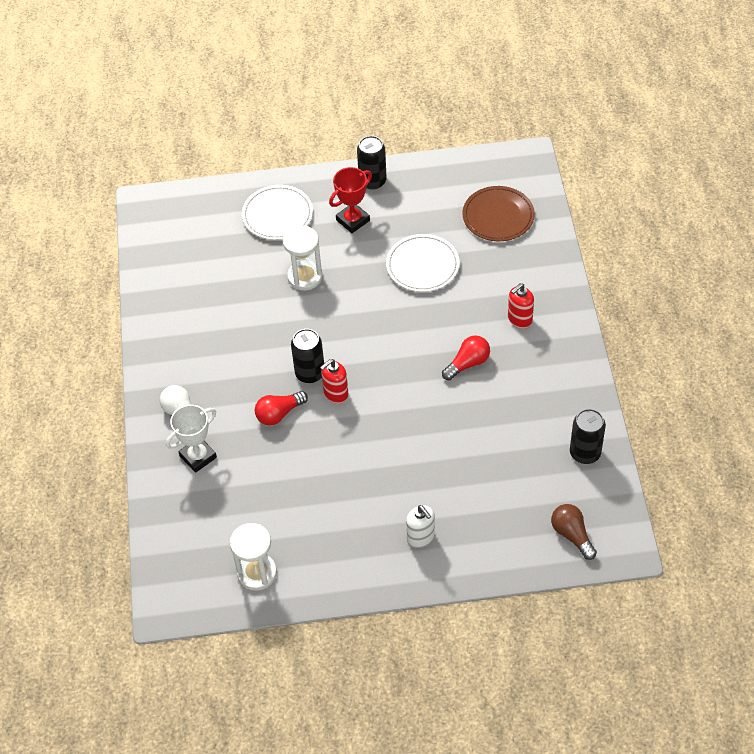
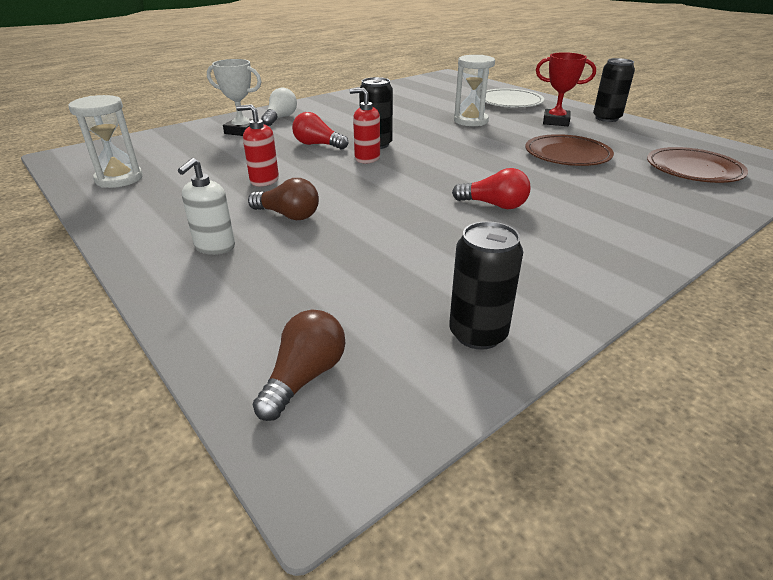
camera: 55 degrees right, 20 degrees down
(402, 483) = (288, 215): none -> brown light bulb
(422, 265) = (567, 154): white plate -> brown plate
(519, 319) = (601, 216): red soap dispenser -> red soap dispenser (264, 180)

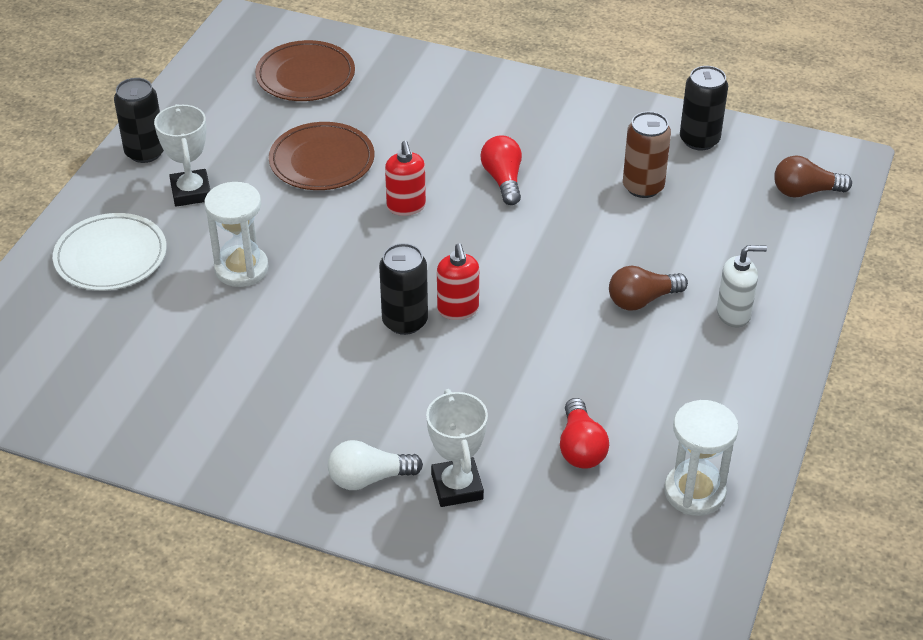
camera: 120 degrees left, 10 degrees up
(264, 180) = (588, 362): red soap dispenser -> red soap dispenser (406, 206)
(288, 215) = (642, 300): brown light bulb -> brown light bulb turned 105 degrees counterclockwise
(317, 145) = (448, 375): red light bulb -> red light bulb (581, 447)
(425, 264) = (643, 187): none -> brown can
(555, 121) = (191, 192): red trophy -> white trophy

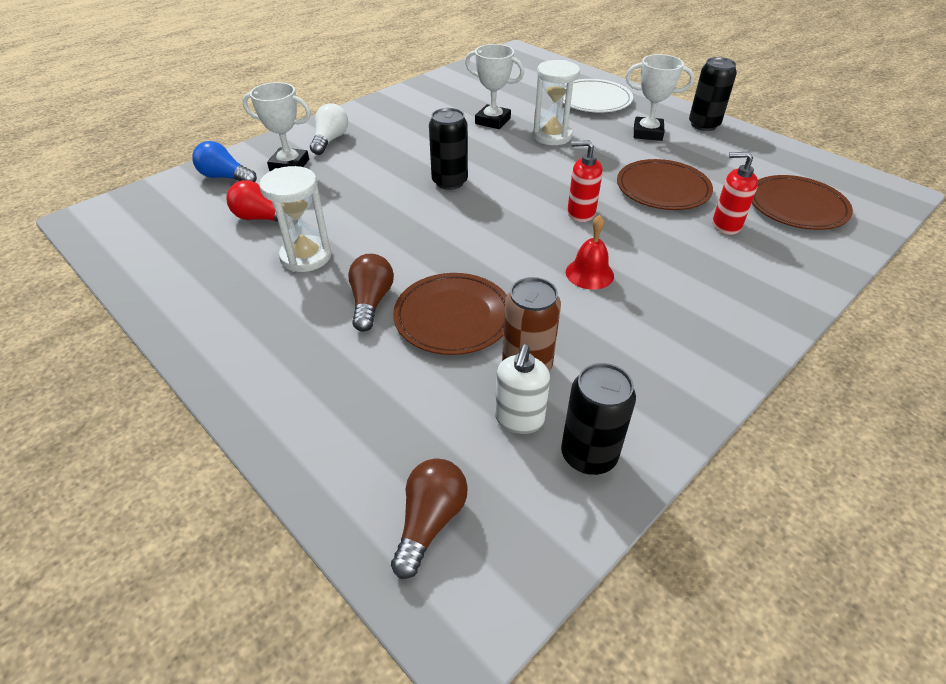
camera: 115 degrees right, 0 degrees up
(225, 334) = (493, 121): none -> white trophy
(458, 309) = (442, 206): red soap dispenser -> red soap dispenser (726, 225)
(503, 180) = (589, 273): red light bulb -> red bell
(525, 536) = (225, 177): none -> blue light bulb
(621, 243) = (453, 317): none -> brown plate
(694, 492) = (166, 254): white hourglass -> white hourglass (306, 256)
(733, 314) = (301, 354): white soap dispenser -> white soap dispenser (519, 419)

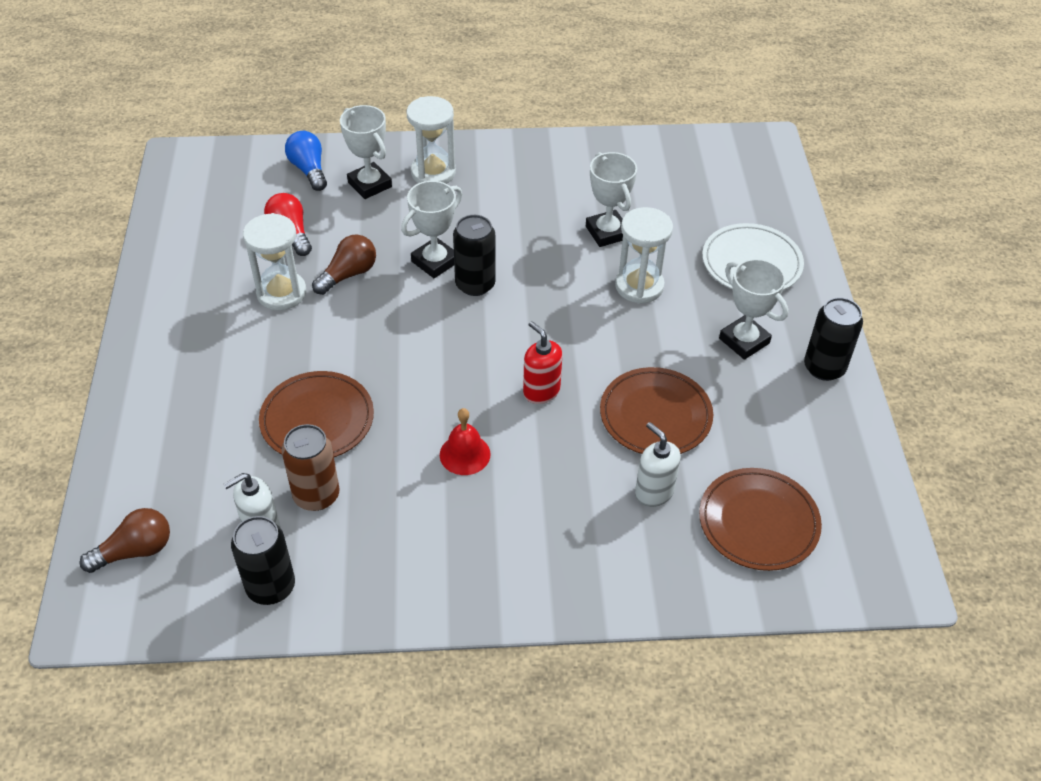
camera: 40 degrees right, 5 degrees up
(330, 140) = (433, 172): white light bulb -> white hourglass
(371, 302) = (279, 366): brown light bulb -> brown light bulb (348, 274)
(403, 183) = (435, 262): none -> white trophy
(726, 225) = (654, 492): red soap dispenser -> white soap dispenser

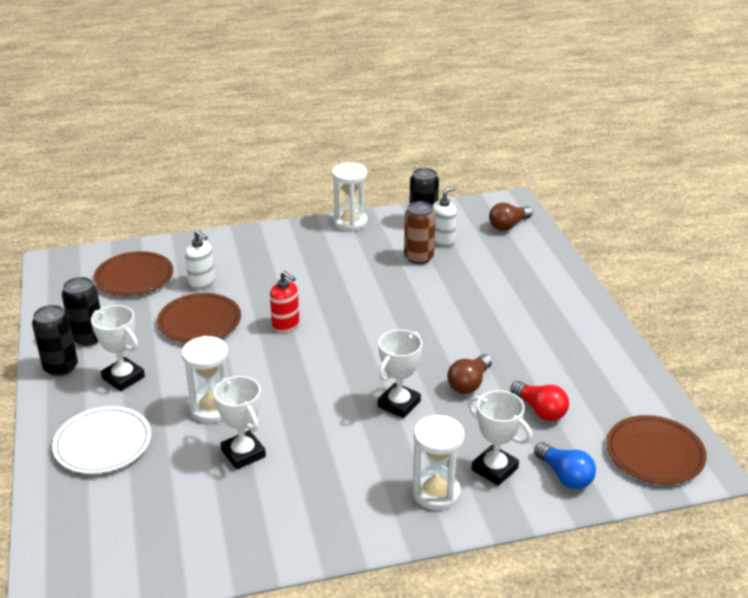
camera: 170 degrees right, 15 degrees down
(281, 293) = (515, 362): white hourglass -> white hourglass (350, 222)
(317, 419) = (439, 291): brown plate -> brown plate (655, 453)
(465, 454) = (331, 286): red bell -> none
(475, 284) = (357, 390): black can -> black can (88, 338)

